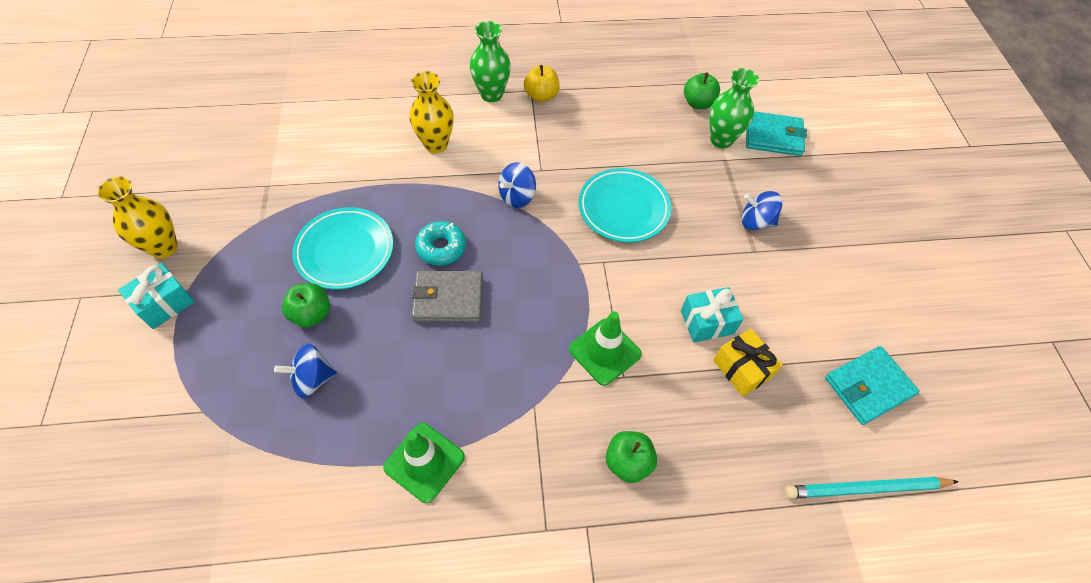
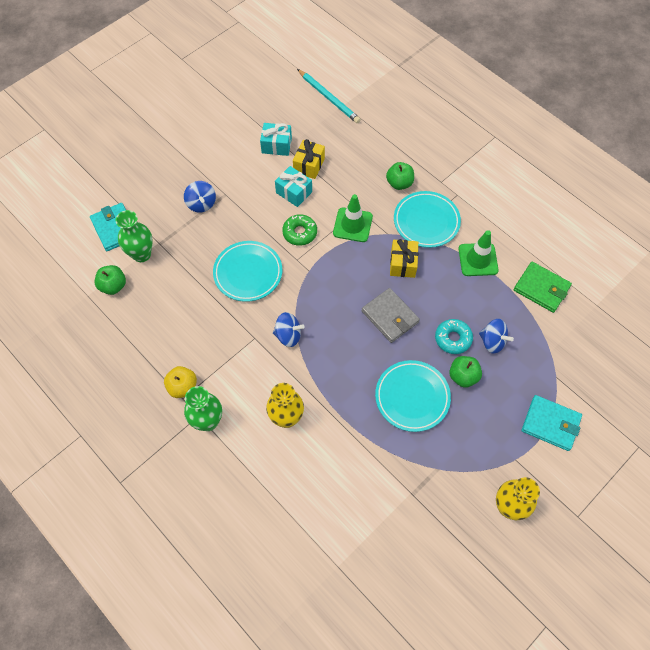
camera: 125 degrees left, 5 degrees up
(165, 304) = (533, 462): turquoise gift -> turquoise gift (276, 145)
(308, 508) = (541, 288): none -> green wallet
(441, 248) = (362, 347): turquoise donut -> turquoise donut (453, 339)
(501, 365) = (403, 264): none -> yellow gift
(537, 445) = (426, 221): none -> turquoise plate
(638, 288) = (300, 233): none -> green donut
(868, 386) = (273, 115): turquoise wallet -> turquoise wallet (550, 424)

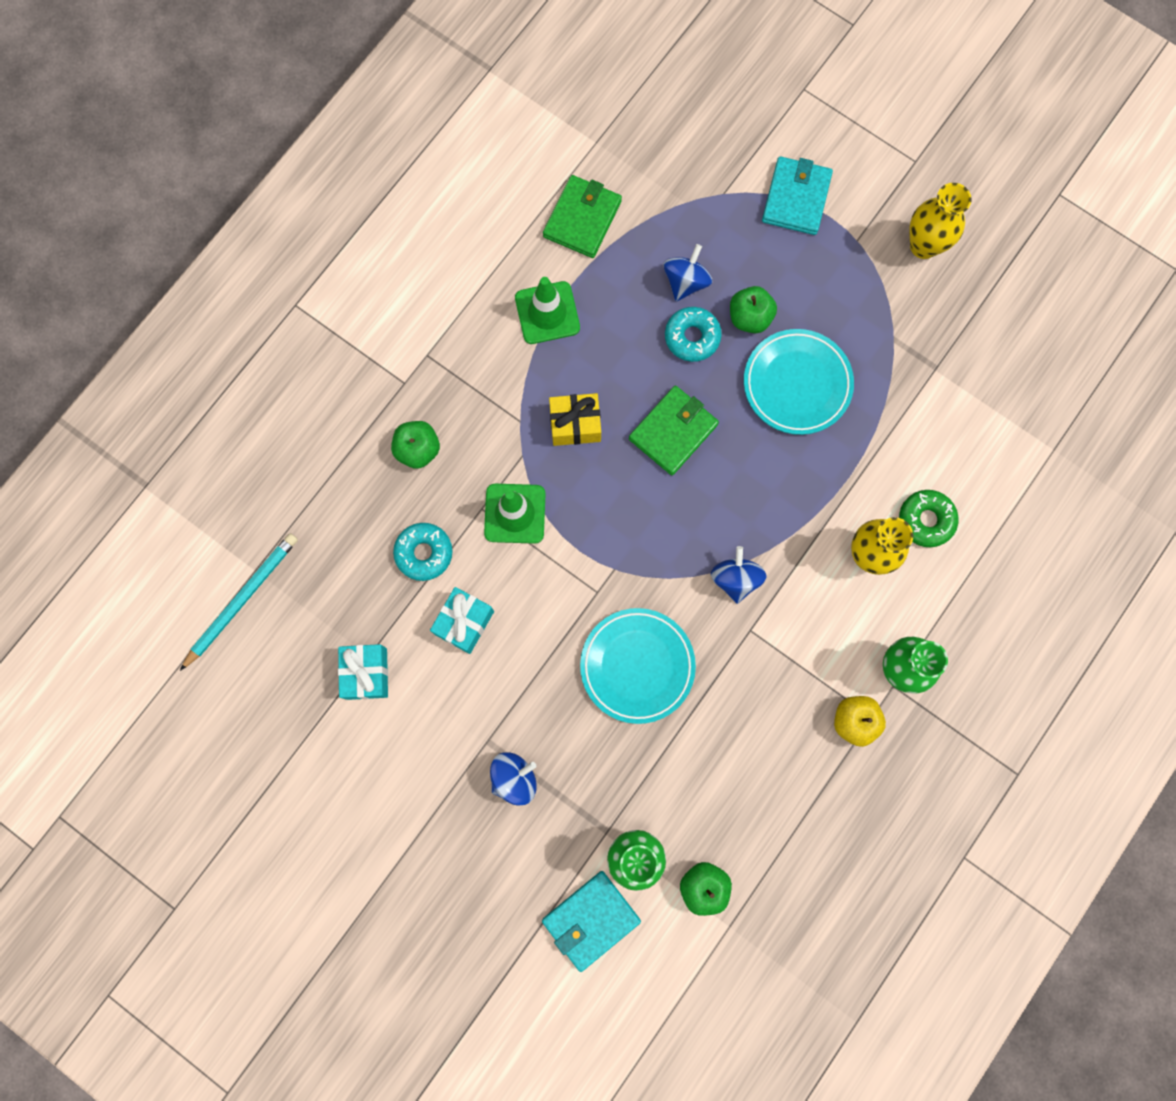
camera: 100 degrees left, 15 degrees up
(300, 233) = (545, 597): green donut -> green donut (926, 520)
(309, 165) = (402, 607): yellow gift -> none
(338, 179) = (424, 553): none -> turquoise donut
(390, 317) = (673, 432): grey wallet -> green wallet
(426, 221) = (488, 398): turquoise plate -> none

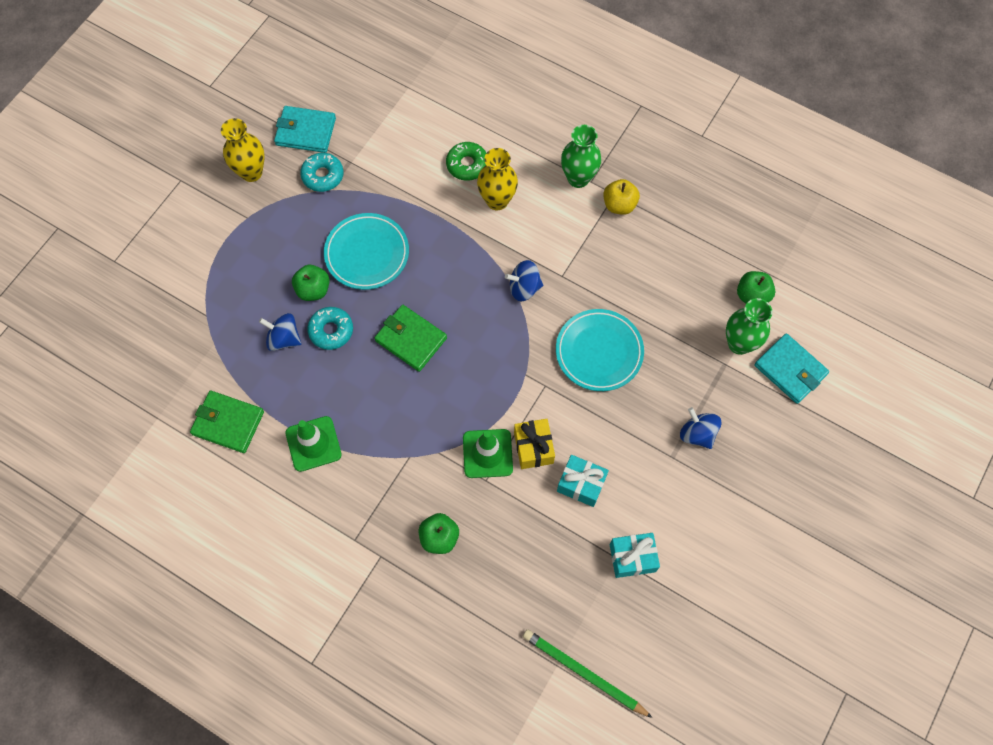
camera: 95 degrees left, 10 degrees down
(242, 599) = (583, 673): turquoise pencil -> green pencil
(424, 553) = (527, 522): turquoise donut -> turquoise donut (323, 176)
(575, 424) = (409, 413): yellow gift -> yellow gift (533, 448)
(796, 198) = (211, 262): turquoise wallet -> turquoise wallet (305, 131)

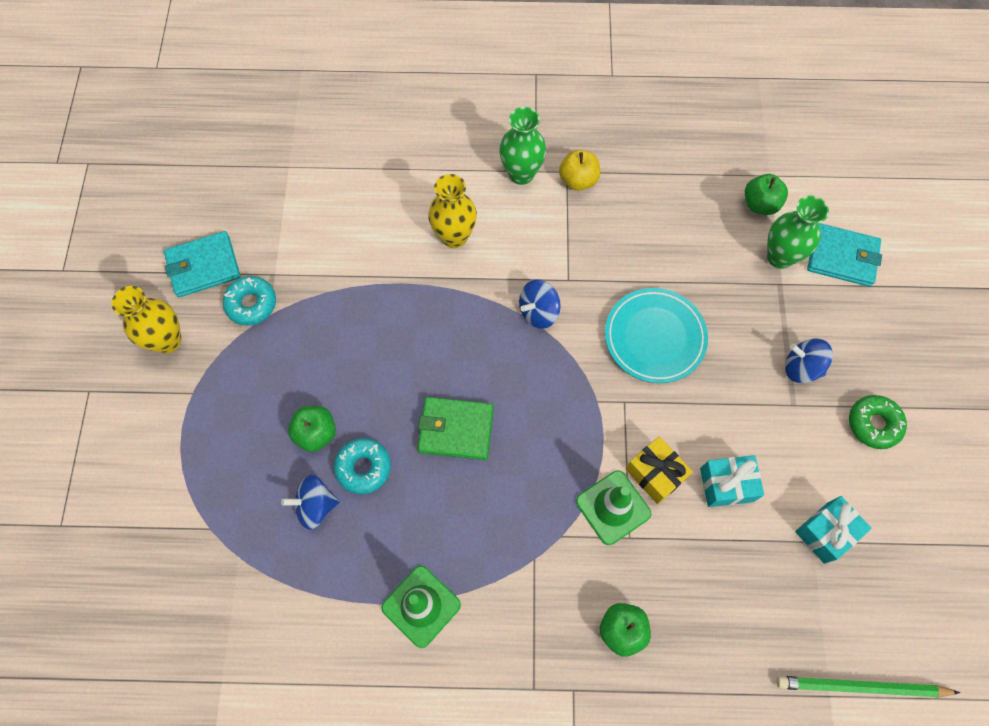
camera: 30 degrees left, 0 degrees up
(228, 423) = (309, 639): green wallet -> none
(367, 254) = (351, 363): turquoise plate -> none
(467, 165) = (400, 216): green donut -> green donut (873, 424)

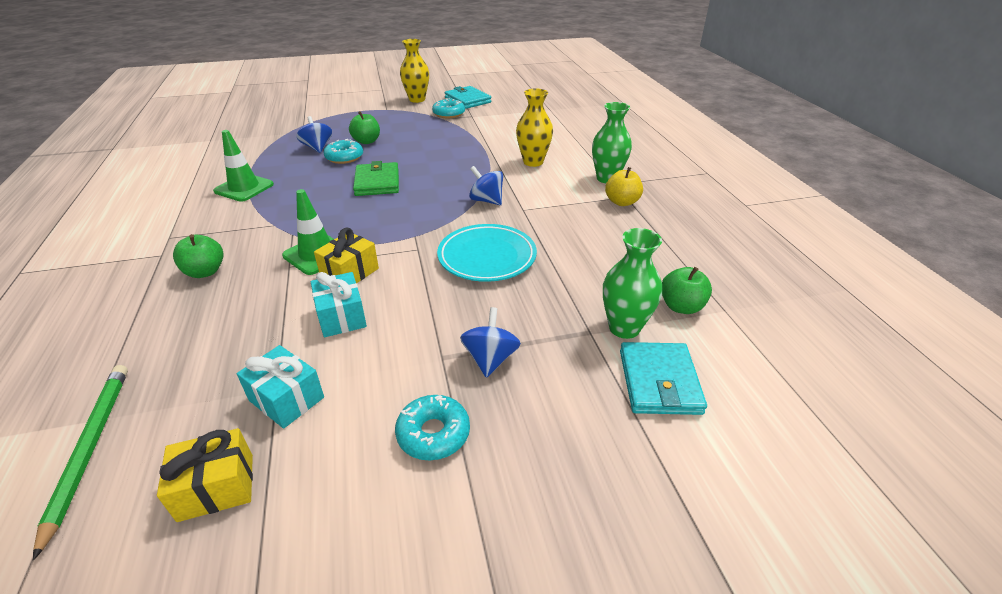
camera: 75 degrees right, 30 degrees down
(873, 424) = (433, 434): green donut -> turquoise donut
(906, 579) = (216, 487): none -> yellow gift

